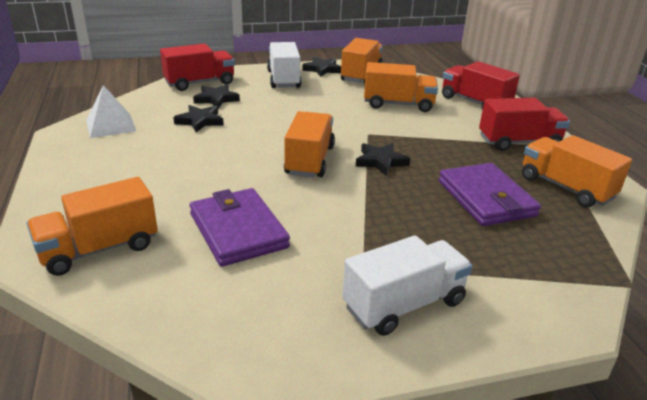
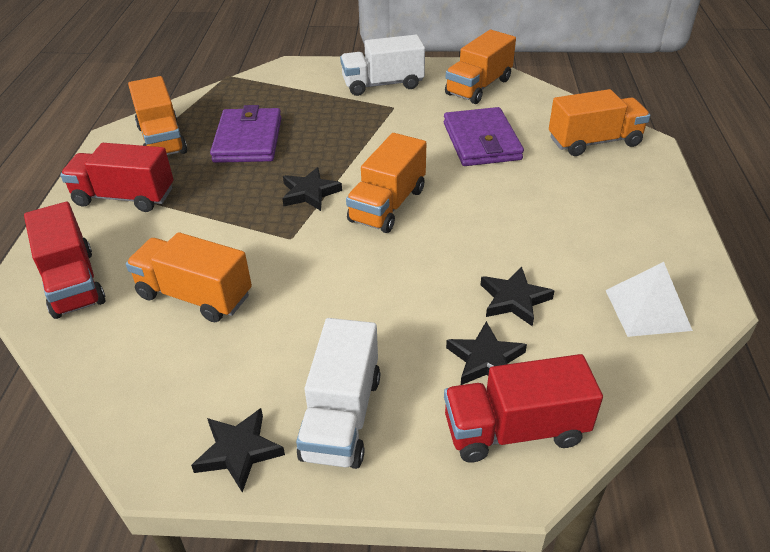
camera: 160 degrees left, 10 degrees up
(361, 75) = (176, 409): orange truck -> orange truck (478, 87)

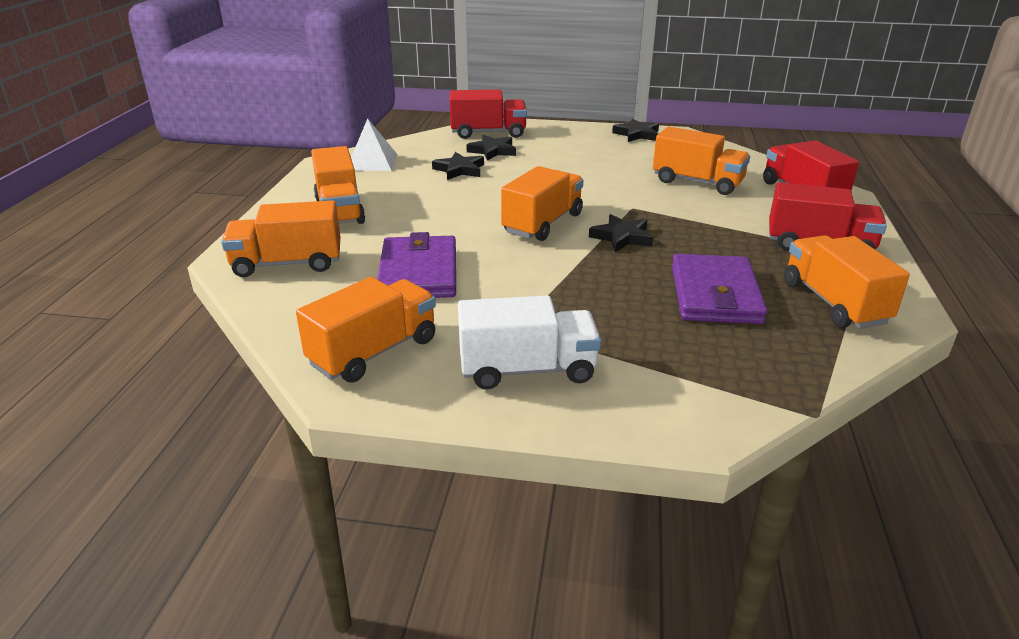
camera: 175 degrees left, 10 degrees down
(341, 416) = (582, 140): white truck -> none
(607, 207) = (339, 210): none -> orange truck

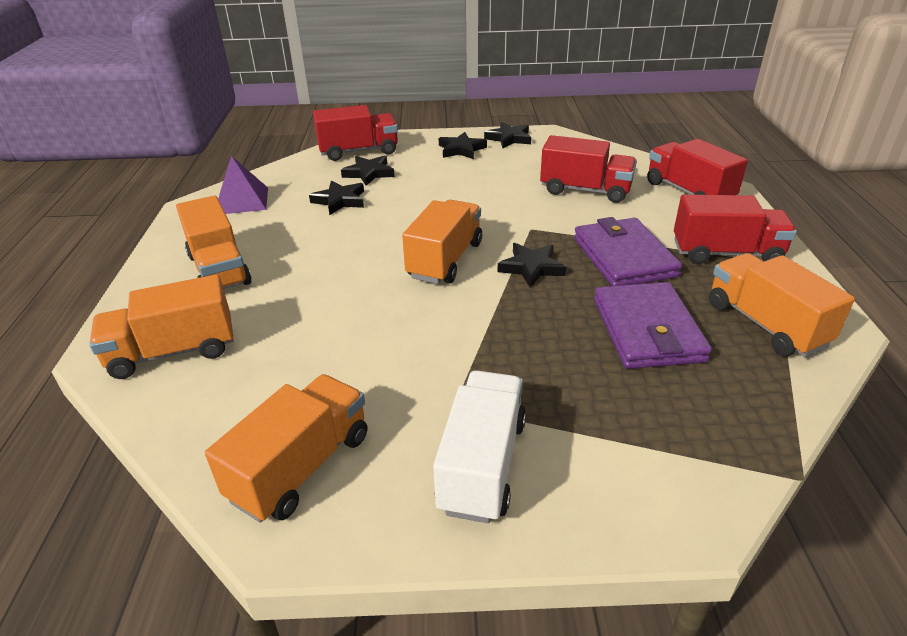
camera: 10 degrees left, 5 degrees up
(372, 162) = (242, 201): white pyramid -> purple pyramid
(418, 273) = (327, 344): purple wallet -> purple wallet (624, 257)
(527, 370) = (482, 464): white truck -> white truck turned 60 degrees counterclockwise
(587, 139) = (461, 149): none -> black star
(697, 182) = (585, 190): orange truck -> red truck

